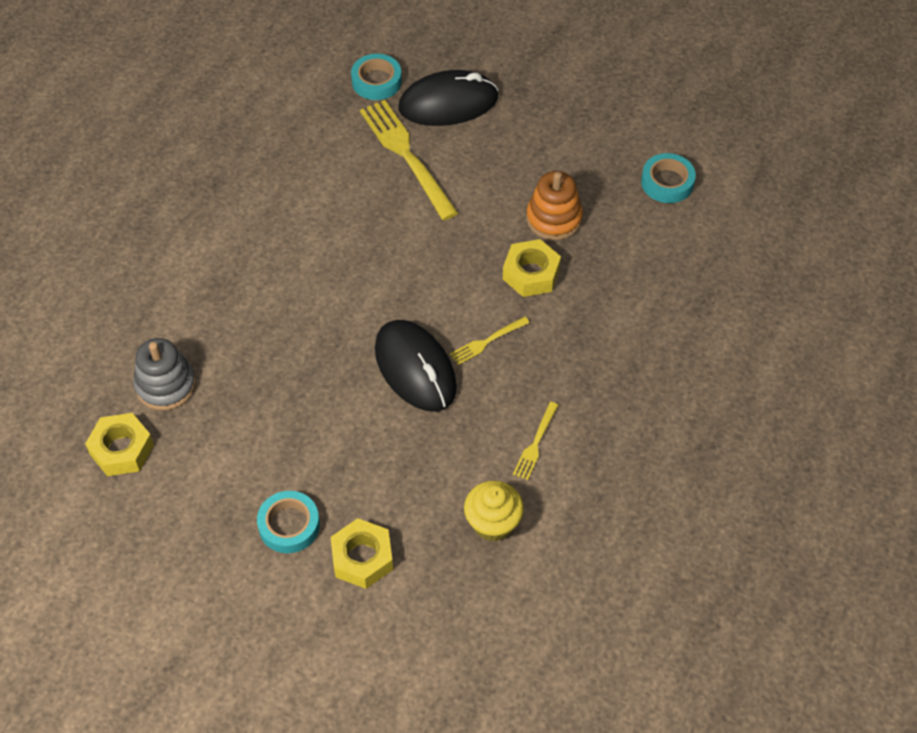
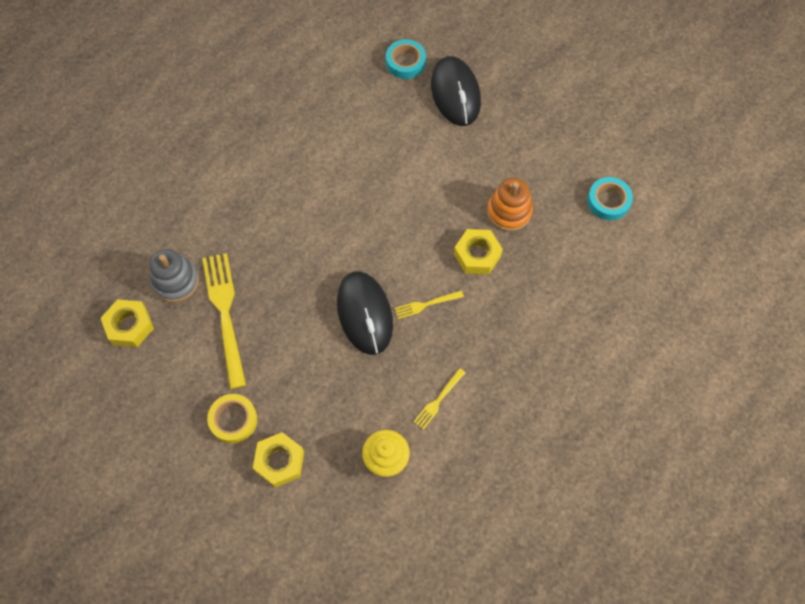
camera: 15 degrees right, 10 degrees up
(289, 525) = (233, 420): turquoise tape -> yellow tape
(406, 155) = (410, 131): yellow fork -> yellow fork (225, 313)
(448, 103) = (455, 93): black mouse -> black mouse turned 75 degrees clockwise

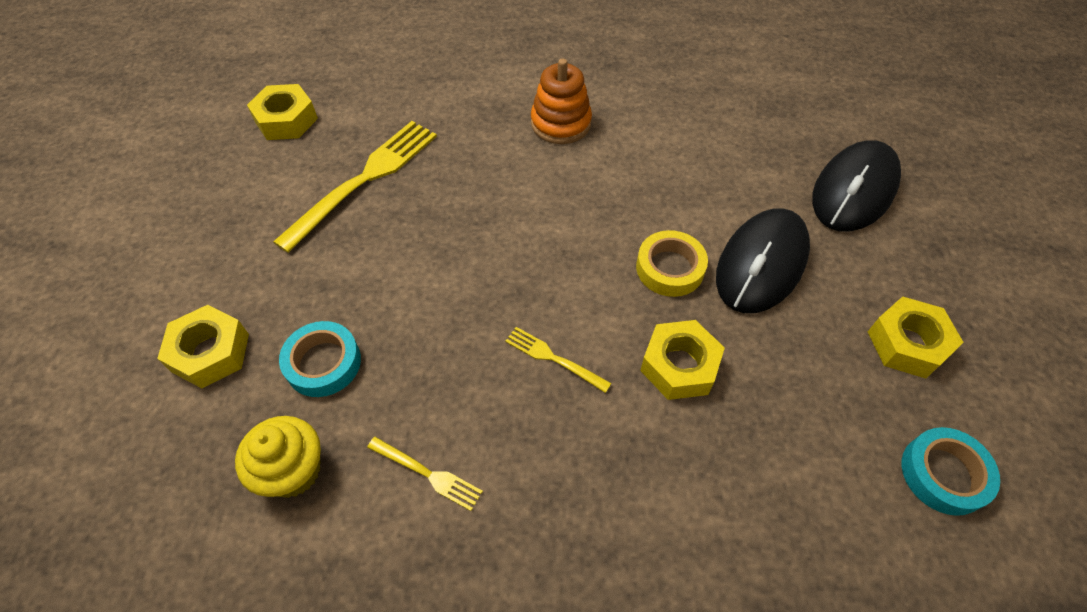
camera: 50 degrees right, 10 degrees down
(176, 281) = (367, 120): grey stacking toy -> none
(233, 420) = (236, 272): yellow tape -> yellow tape (670, 268)
(365, 314) = (479, 302): black mouse -> black mouse (761, 264)
(405, 62) = (827, 124): turquoise tape -> turquoise tape (323, 363)
(438, 400) = (428, 474): yellow fork -> yellow fork turned 150 degrees counterclockwise
(509, 212) = (778, 357): orange stacking toy -> orange stacking toy (561, 123)
(547, 155) = (907, 343): none -> yellow nut

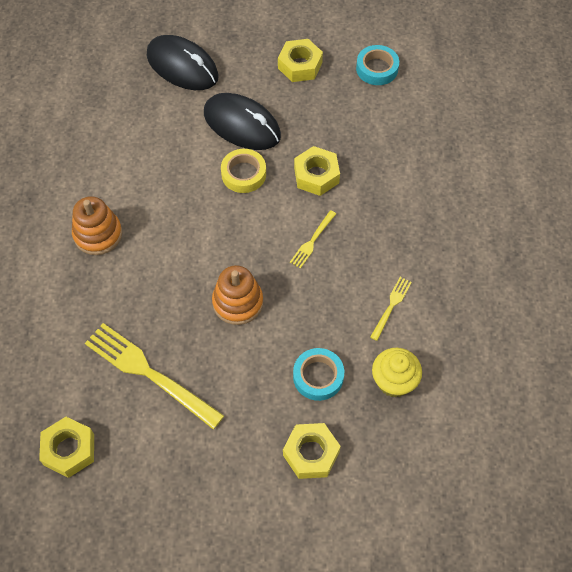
camera: 90 degrees left, 5 degrees up
(453, 265) = (238, 302): none -> orange stacking toy

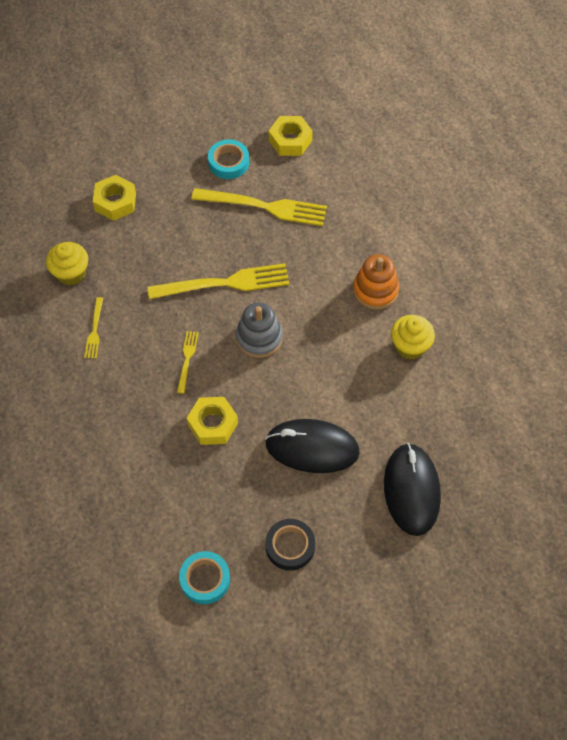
camera: 155 degrees right, 0 degrees up
(104, 171) = (410, 346): none -> yellow cupcake
(182, 66) = (411, 490): black mouse -> black mouse turned 75 degrees clockwise
(234, 234) = (259, 338): none -> grey stacking toy
(238, 302) = (225, 283): orange stacking toy -> yellow fork
(243, 174) = (282, 397): yellow tape -> none
(300, 65) = (290, 546): yellow nut -> black tape
(318, 376) = (133, 254): turquoise tape -> turquoise tape (228, 162)

